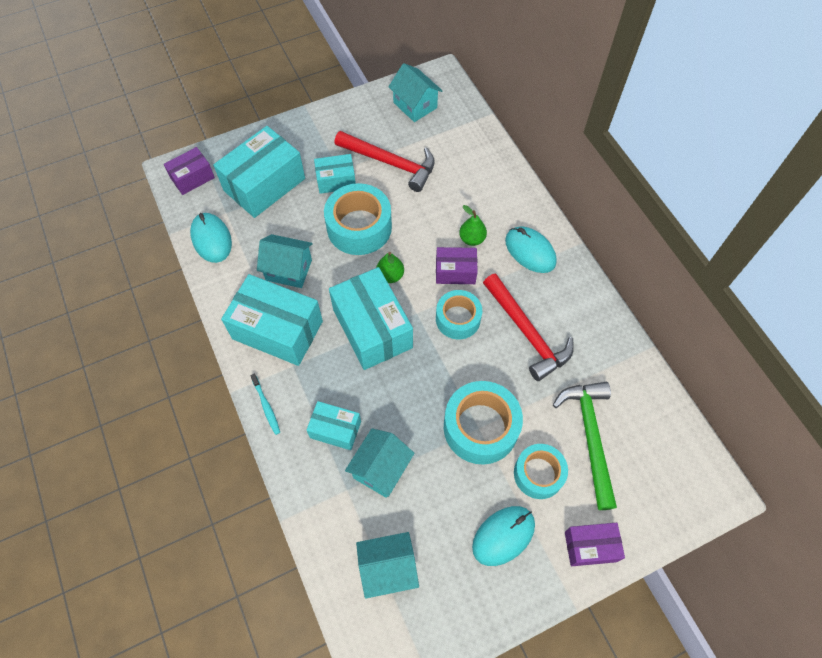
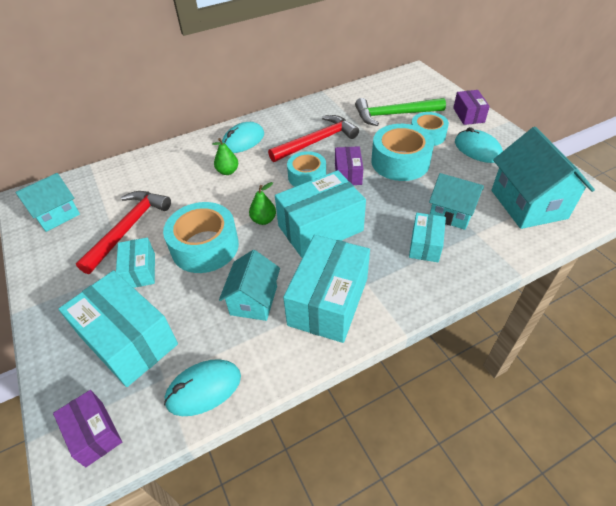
camera: 90 degrees left, 15 degrees down
(266, 406) = (415, 300): turquoise toothbrush -> none
(388, 568) = (528, 204): turquoise house -> turquoise house, size x1.59
(455, 272) = (261, 180): purple box -> purple box (348, 174)

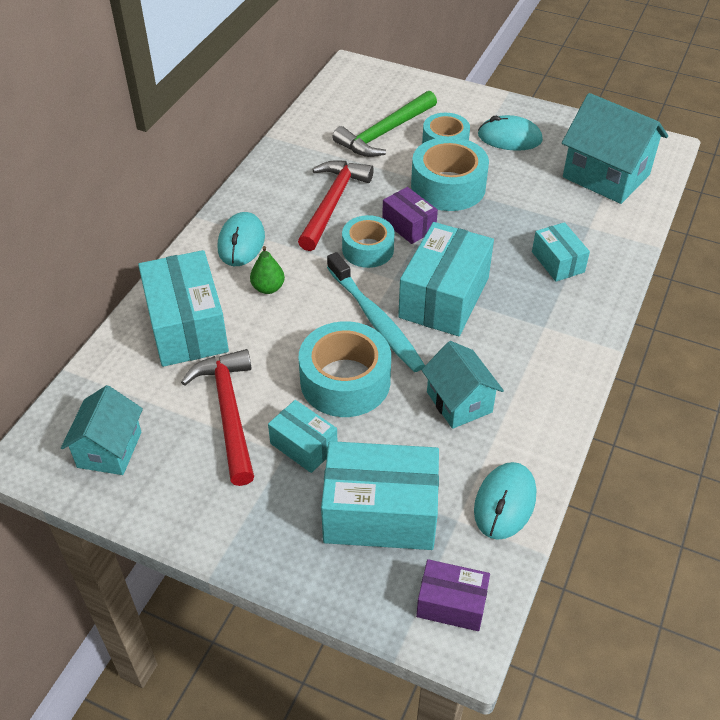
camera: 40 degrees left, 0 degrees up
(263, 220) = (375, 320): green pear -> turquoise toothbrush
(328, 301) = (528, 362): turquoise box -> turquoise box (187, 326)
(451, 213) = (550, 218): turquoise house -> none
(468, 115) = (463, 101): purple box -> none

